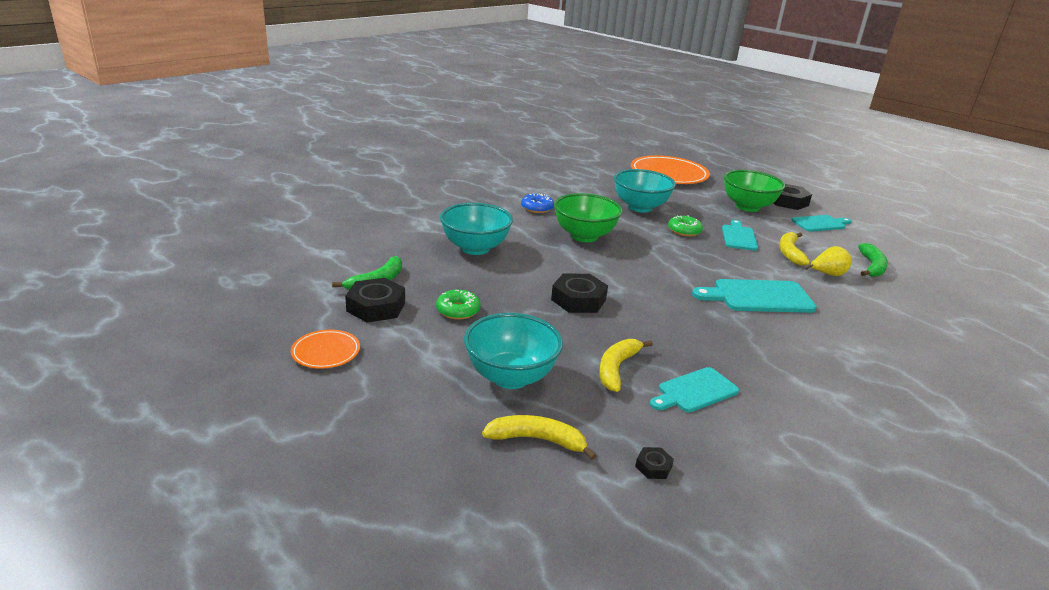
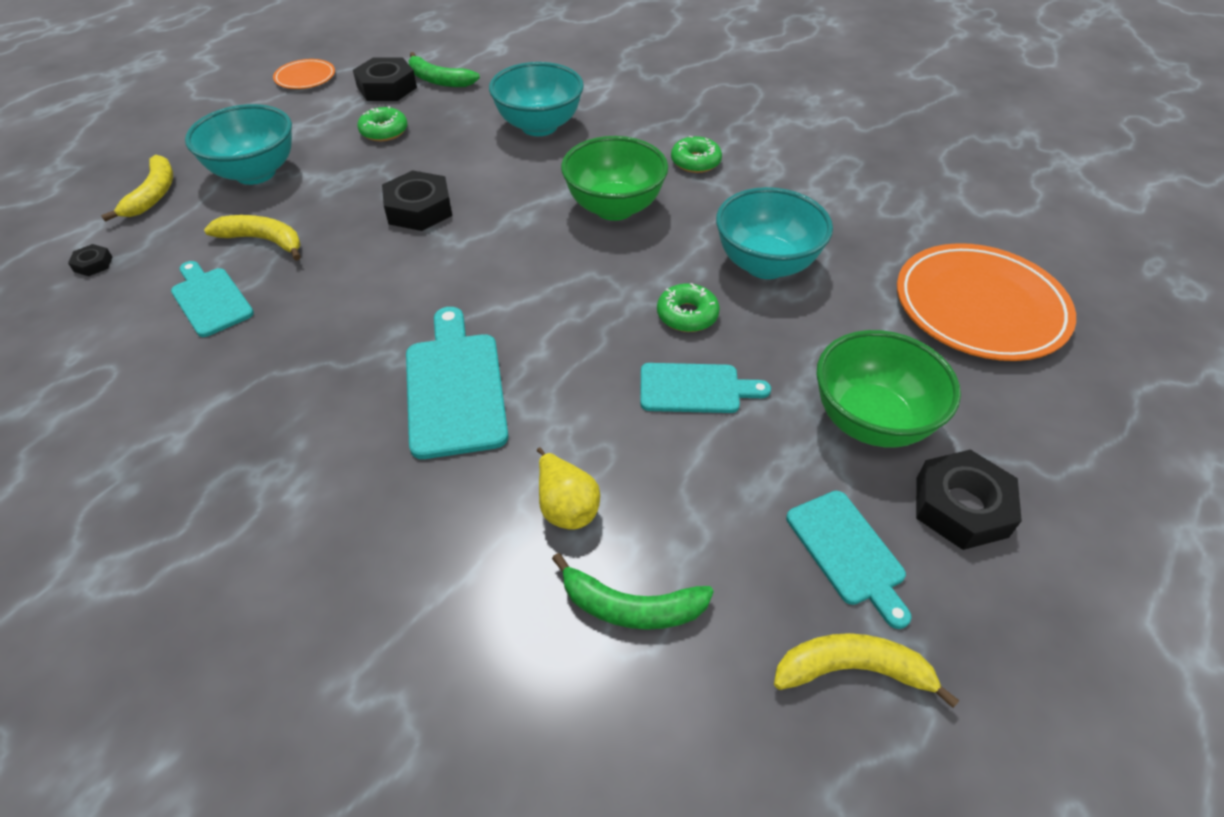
camera: 85 degrees right, 20 degrees up
(537, 208) = (695, 162): blue donut -> green donut
(790, 253) = (649, 460): yellow banana -> yellow banana (852, 670)

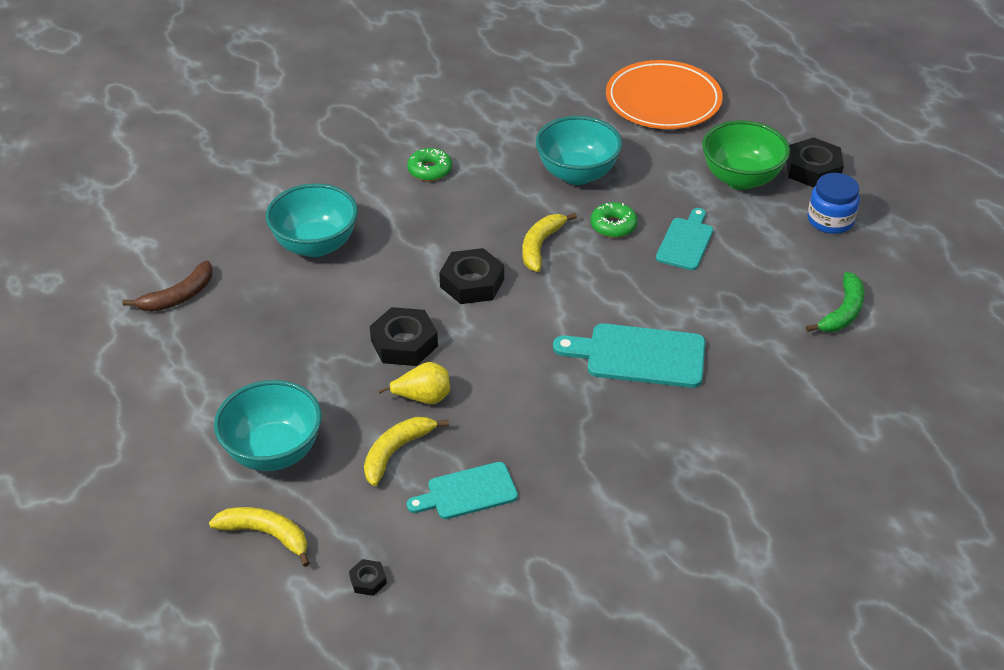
camera: 70 degrees left, 5 degrees down
(305, 77) = (93, 399): orange plate -> none
(384, 131) = (254, 349): green donut -> none
(387, 87) = (165, 336): black nut -> black nut (472, 283)
(439, 80) = (178, 296): green banana -> brown banana
(566, 507) = (764, 322): yellow pear -> yellow pear (423, 398)
(614, 208) = (468, 229): green bowl -> none
(847, 552) = (830, 220): turquoise cutting board -> blue jar
(852, 670) = (899, 243): yellow banana -> yellow banana (540, 246)

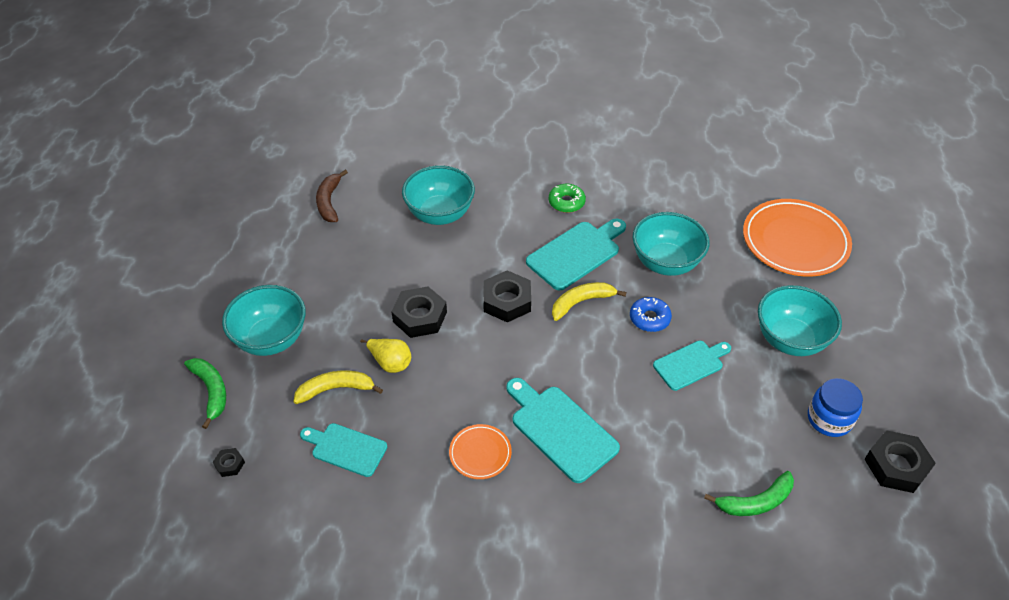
camera: 40 degrees right, 5 degrees up
(178, 296) = (329, 202): brown banana -> brown banana turned 90 degrees clockwise
(266, 534) = (211, 391): yellow banana -> green banana
(489, 208) = (576, 253): none -> turquoise cutting board
(593, 417) = (480, 453): none -> orange plate
(613, 226) = (649, 318): green donut -> blue donut
(741, 179) = (790, 340): green bowl -> turquoise bowl
(813, 169) = (861, 367): black nut -> black nut (896, 466)

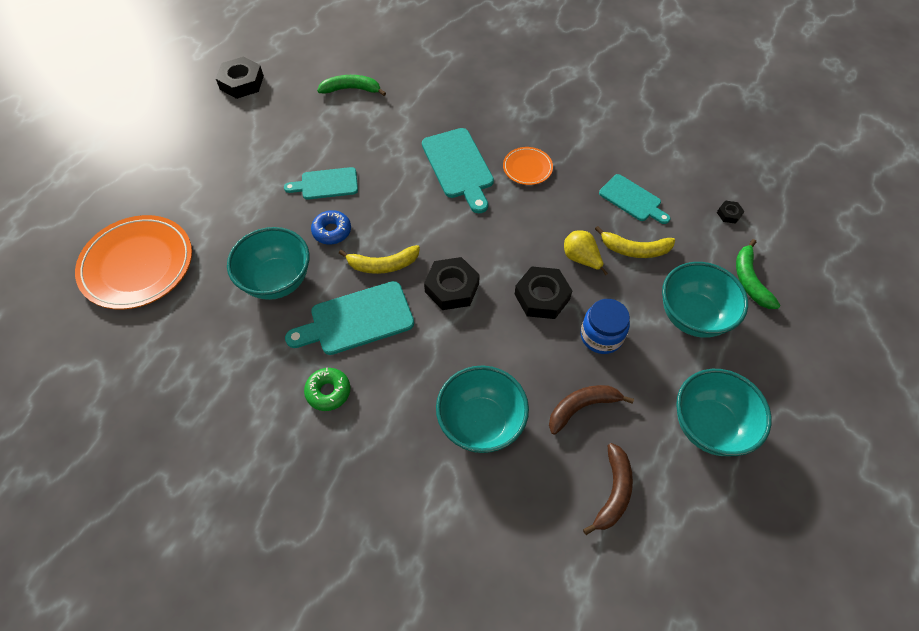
camera: 160 degrees left, 10 degrees up
(363, 244) = (581, 407): none -> brown banana
(790, 340) = (231, 179): turquoise bowl -> turquoise bowl (709, 426)
(829, 419) = (257, 119): blue jar -> blue jar (601, 336)

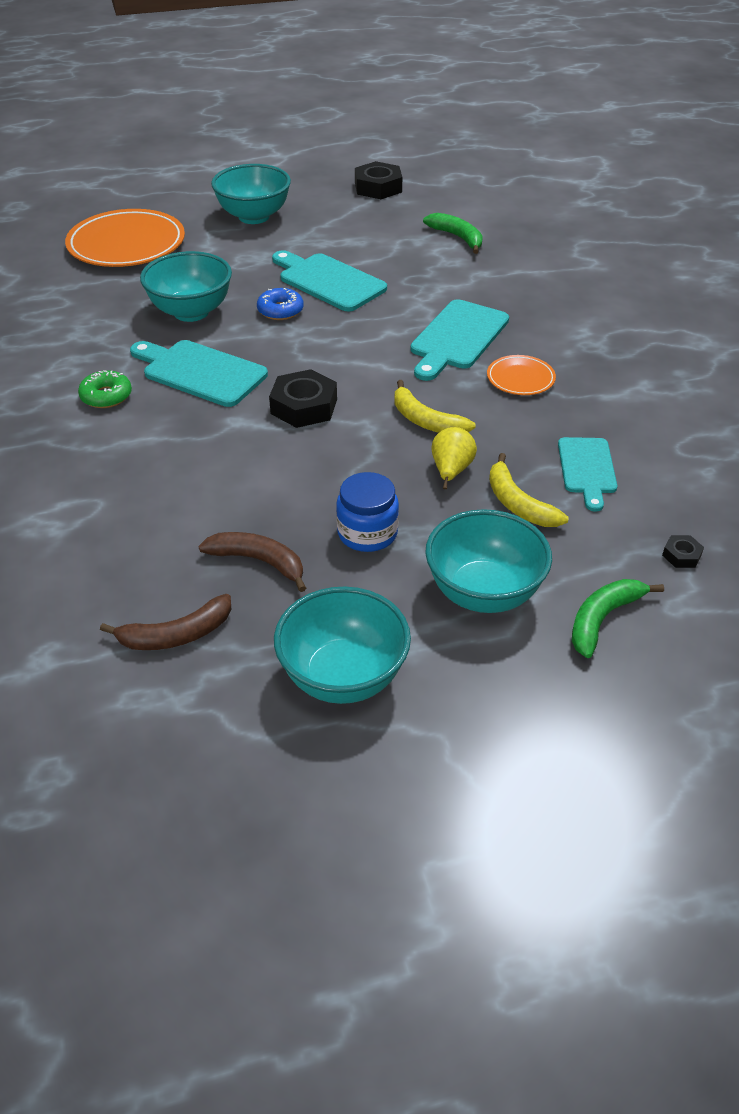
camera: 50 degrees right, 15 degrees down
(326, 184) = (328, 281): turquoise cutting board -> turquoise cutting board, size x1.52
(383, 265) = (279, 355): yellow banana -> yellow banana (426, 421)
(481, 423) = (166, 501): turquoise bowl -> turquoise bowl (254, 217)
(542, 296) = (366, 468): black nut -> none

